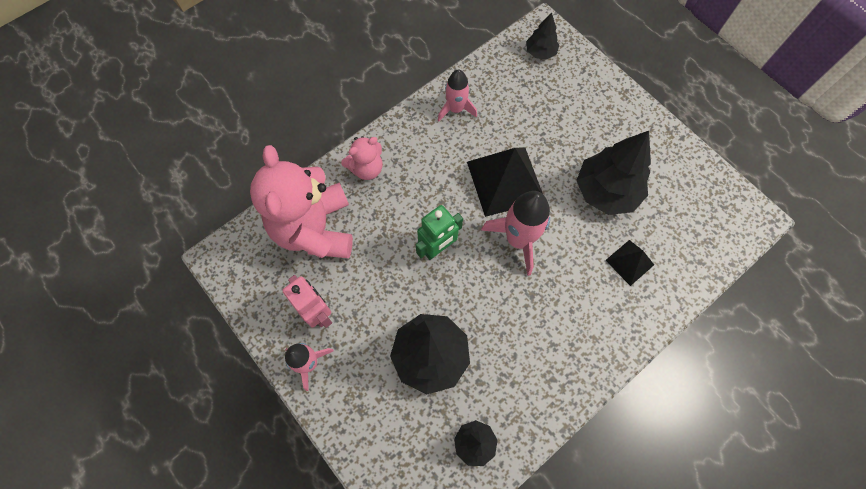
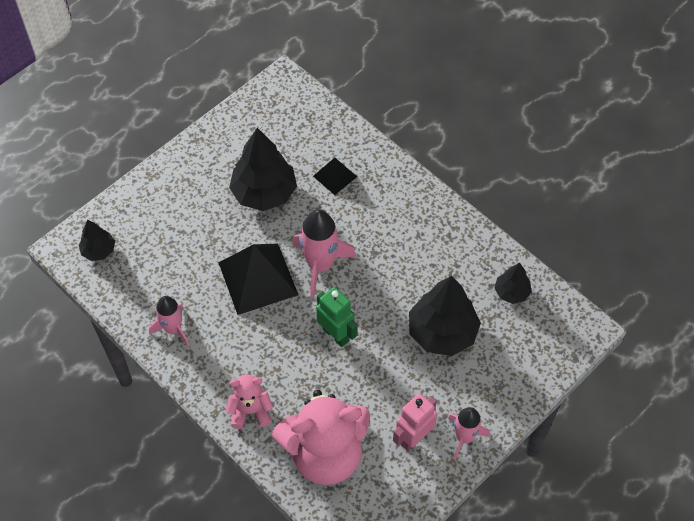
camera: 95 degrees left, 10 degrees down
(366, 168) = (250, 411): pink teddy bear -> pink teddy bear turned 60 degrees counterclockwise

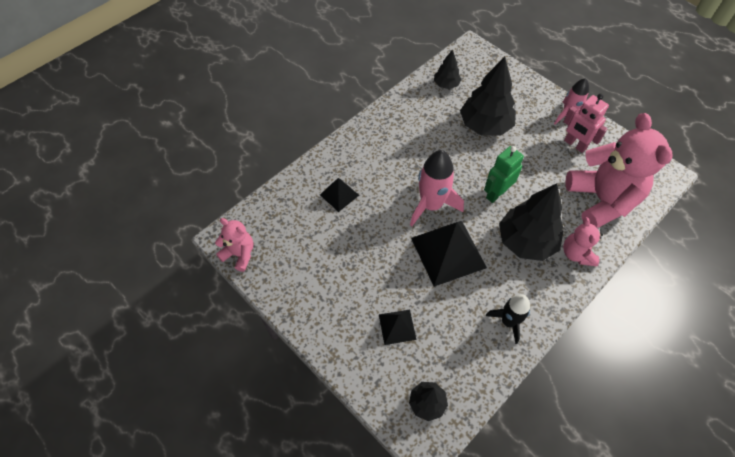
camera: 90 degrees left, 0 degrees up
(173, 329) = (508, 321): pink rocket -> black rocket
(176, 228) = (397, 326): none -> black pyramid
(264, 94) = (239, 254): none -> pink teddy bear
(264, 193) = (356, 250): black tree -> black tree (526, 241)

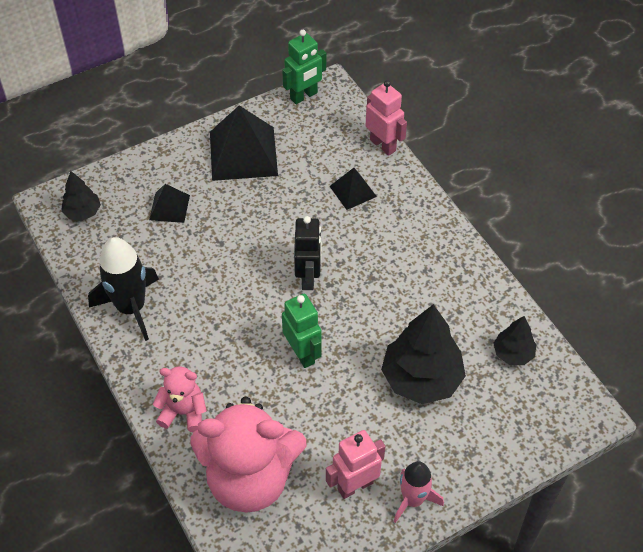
camera: 105 degrees right, 5 degrees down
(239, 254) = (304, 96): pink teddy bear -> green robot
(285, 184) = (383, 145): none -> pink robot
(431, 205) = (308, 277): pink rocket -> black robot
(448, 252) = (237, 276): black pyramid -> black pyramid (243, 153)
(508, 321) = (131, 308): black rocket -> black rocket, size x1.56
(526, 241) = (222, 362): black tree -> none

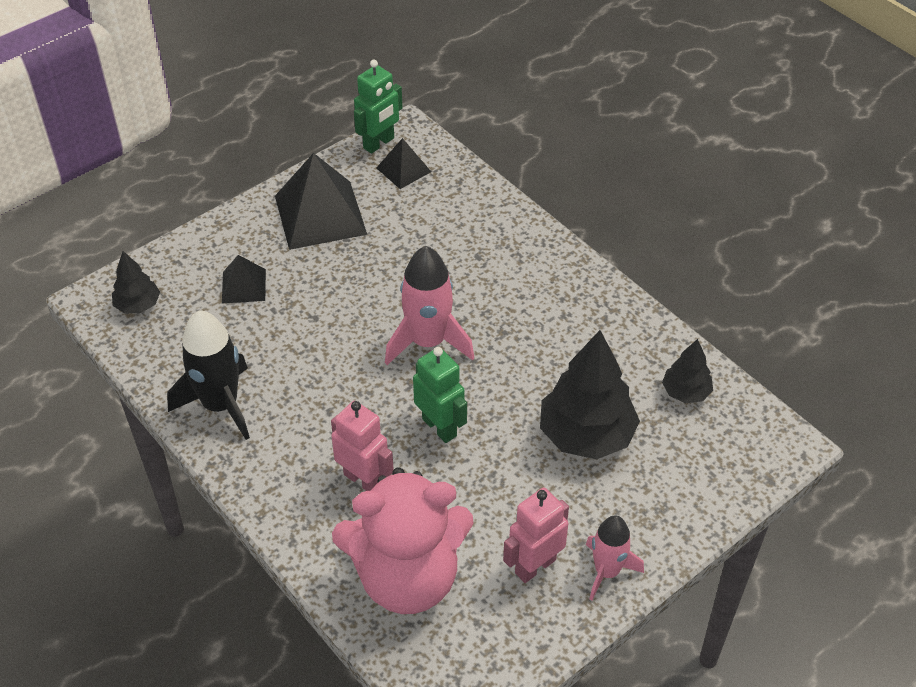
camera: 10 degrees left, 5 degrees down
(183, 412) = (310, 514): pink teddy bear -> none
(308, 277) = (428, 342): black robot -> pink rocket
(353, 191) = (460, 240): black pyramid -> black pyramid (403, 169)
(383, 145) = (484, 185): pink robot -> pink robot (363, 480)

